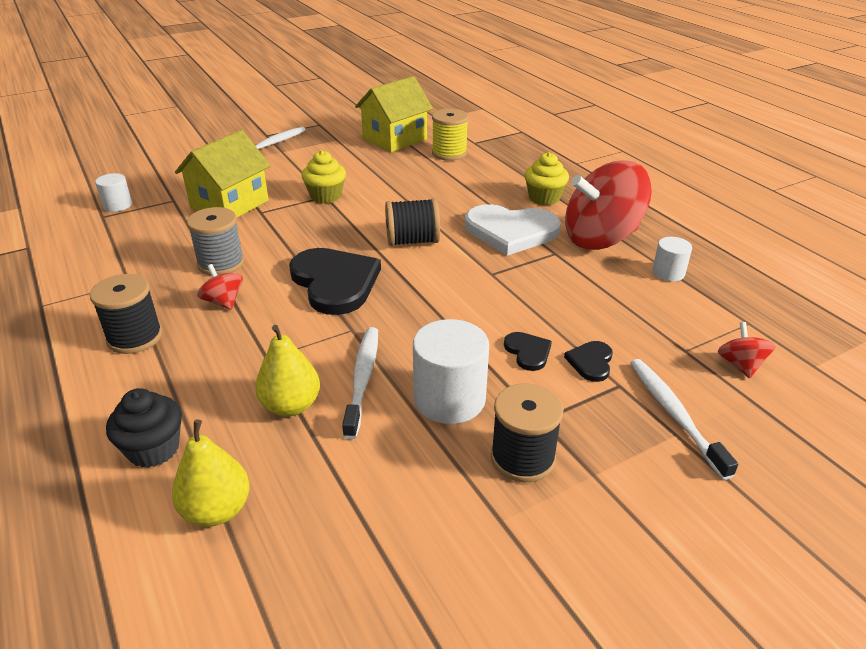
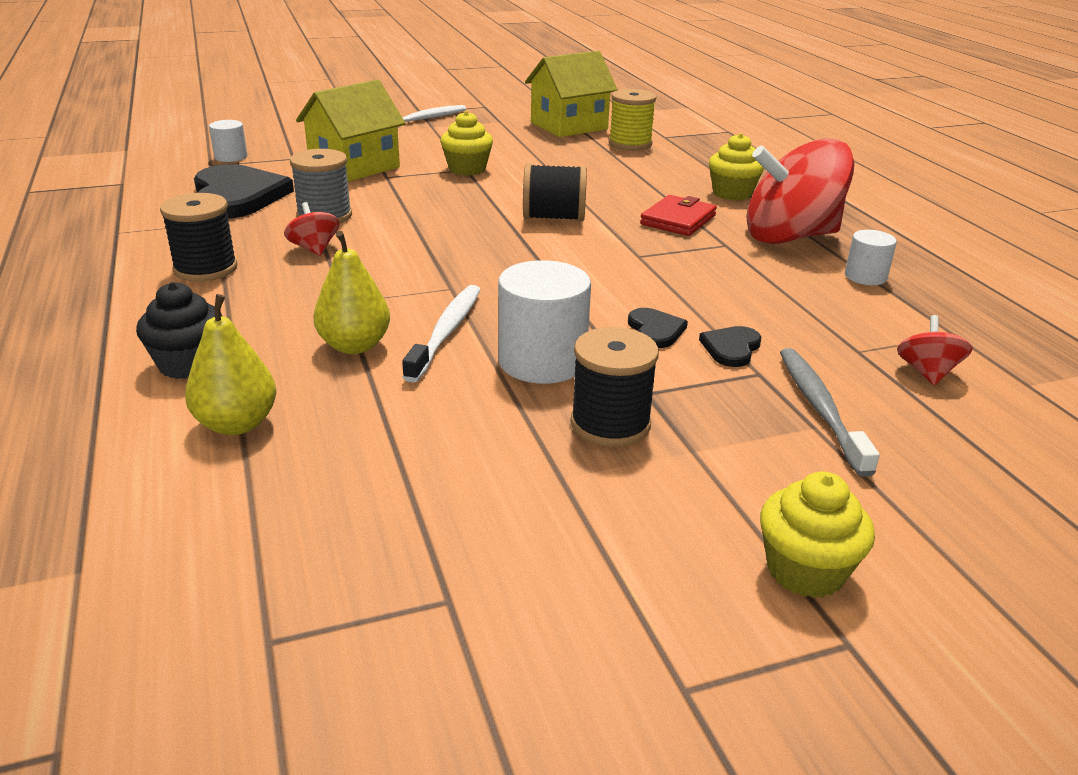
camera: 10 degrees right, 5 degrees down
(335, 282) = (448, 245): black heart -> black heart (237, 196)
(511, 231) = (678, 220): white heart -> red wallet
(674, 414) = (820, 408): white toothbrush -> grey toothbrush
(711, 583) = (805, 570): none -> yellow cupcake

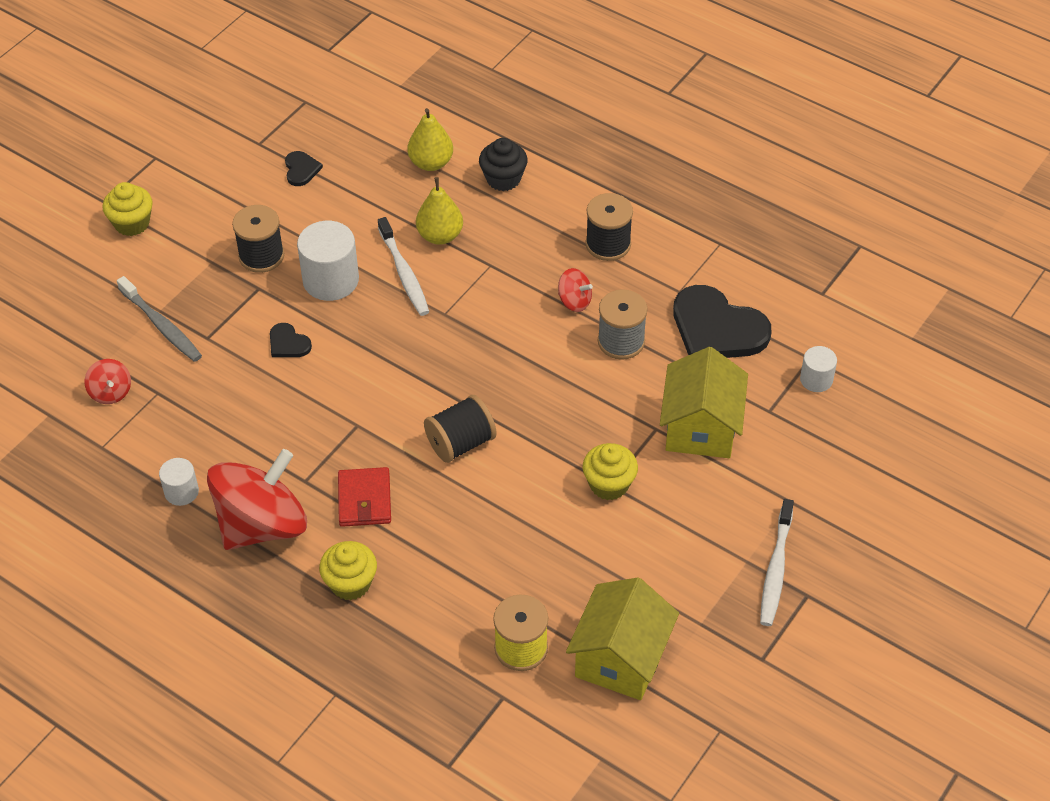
camera: 145 degrees right, 20 degrees up
(731, 348) = (234, 351): black heart -> black heart (301, 169)

